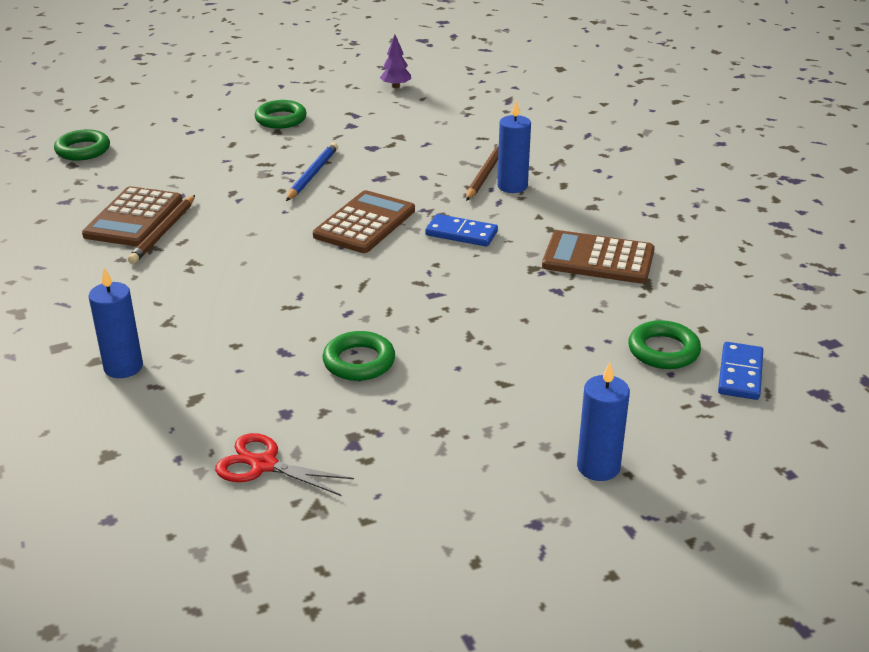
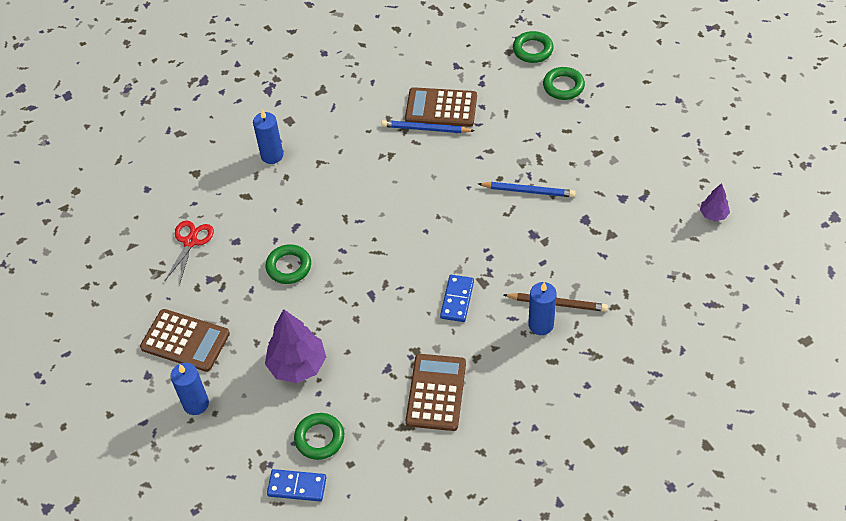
camera: 85 degrees right, 20 degrees up
(163, 232) = (426, 129): brown pencil -> blue pencil
(281, 119) = (619, 150): green ring -> green ring (563, 86)
(364, 223) = (460, 238): brown calculator -> brown calculator (185, 341)
(541, 363) = (297, 365): none -> purple tree

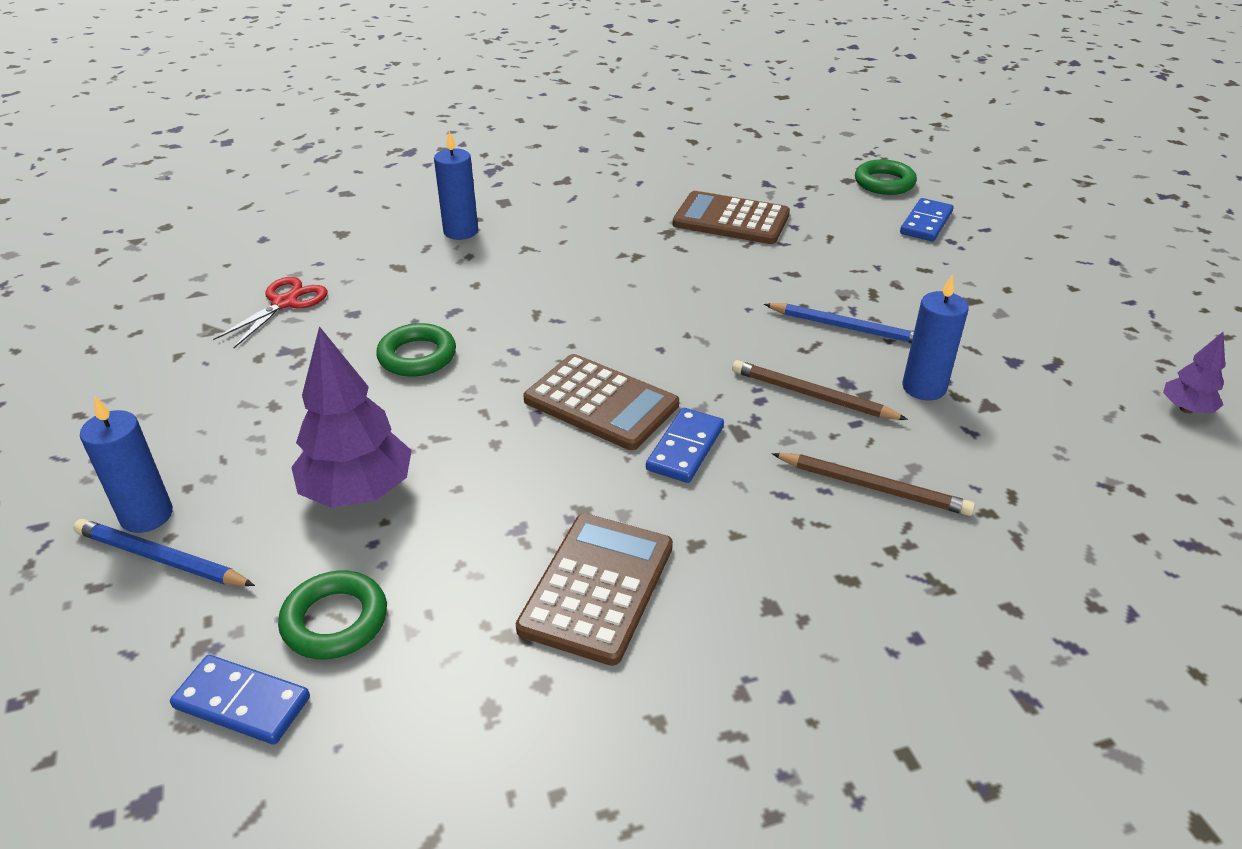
camera: 10 degrees right, 15 degrees down
(185, 341) = (193, 421): brown calculator -> brown calculator (601, 403)
(426, 129) = (700, 237): blue pencil -> blue pencil (161, 558)
(517, 248) = (812, 395): none -> brown pencil
(541, 325) = (835, 514): blue candle -> blue candle (924, 388)
(563, 86) = (926, 223): green ring -> blue domino

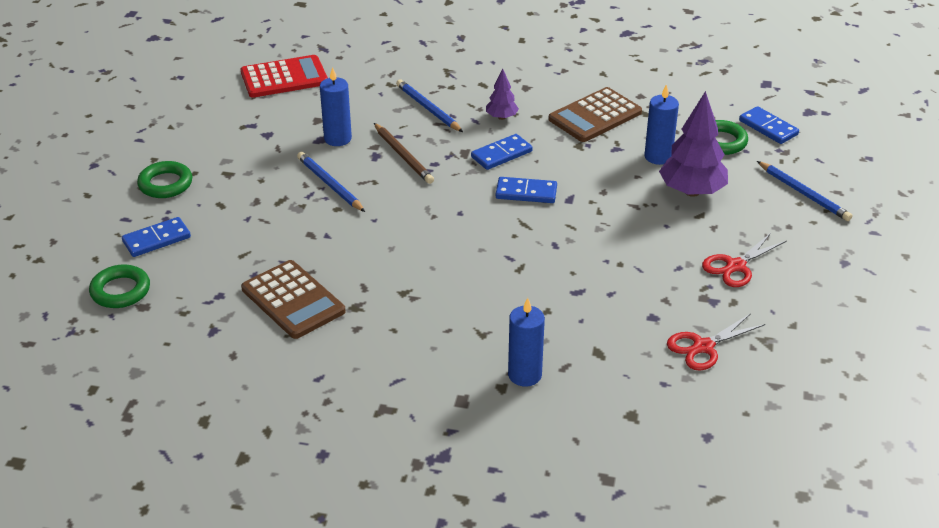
camera: 150 degrees left, 0 degrees up
(147, 515) = (812, 217): blue candle -> blue candle (658, 157)
(263, 400) = (736, 266): none -> red scissors
(417, 356) = (621, 263): green ring -> green ring (165, 184)
(601, 403) = (526, 192): brown calculator -> blue domino
(873, 487) = (428, 108): brown pencil -> blue pencil
(1143, 456) = (284, 78): none -> red calculator
(1186, 409) = (225, 86): purple tree -> purple tree (501, 117)

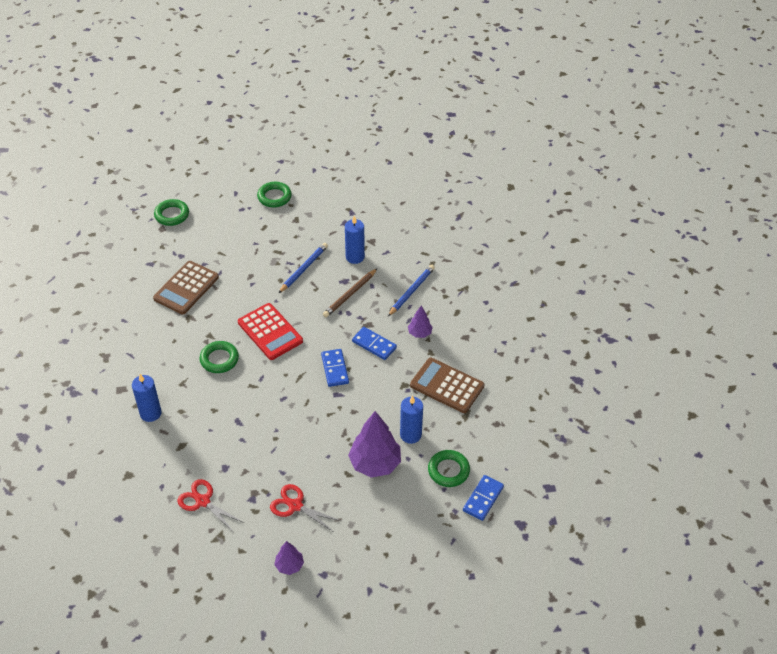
camera: 70 degrees right, 10 degrees up
(156, 240) = (221, 212): blue domino -> none
(284, 78) = (413, 209): red calculator -> red calculator (270, 332)
(455, 290) = (219, 359): none -> green ring
(803, 193) = (401, 536): blue pencil -> none
(826, 287) = (289, 565): none -> purple tree

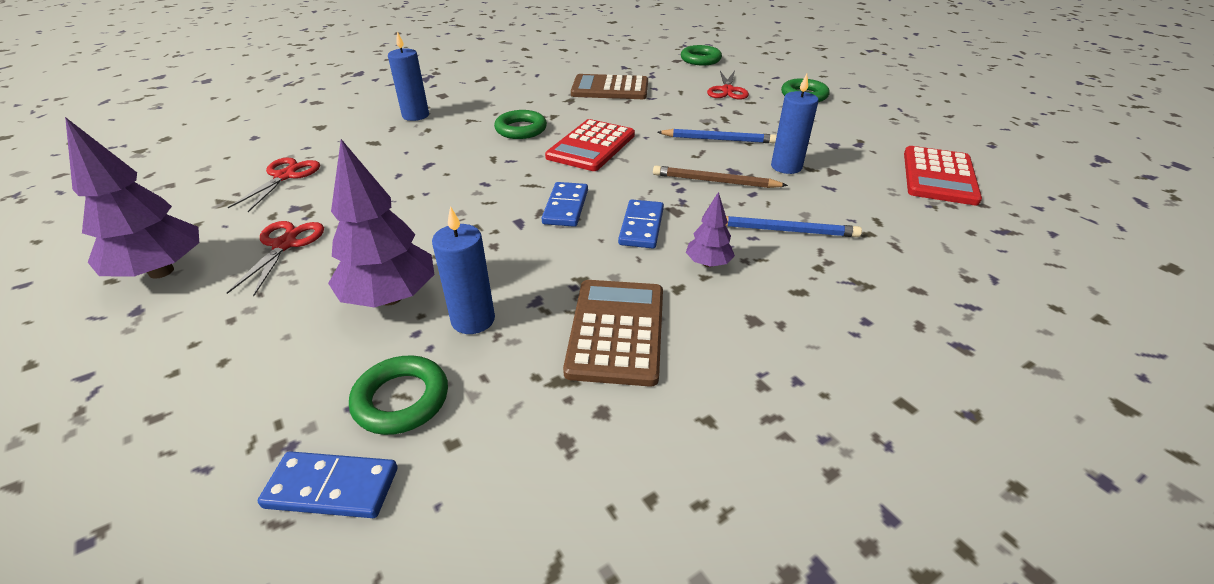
camera: 65 degrees right, 10 degrees down
(238, 229) = (727, 90): none -> red scissors
(289, 565) = (161, 271): purple tree -> purple tree, size x1.93
(335, 369) = (566, 207): blue domino -> blue domino turned 45 degrees counterclockwise
(404, 204) = (939, 176): none -> red calculator

